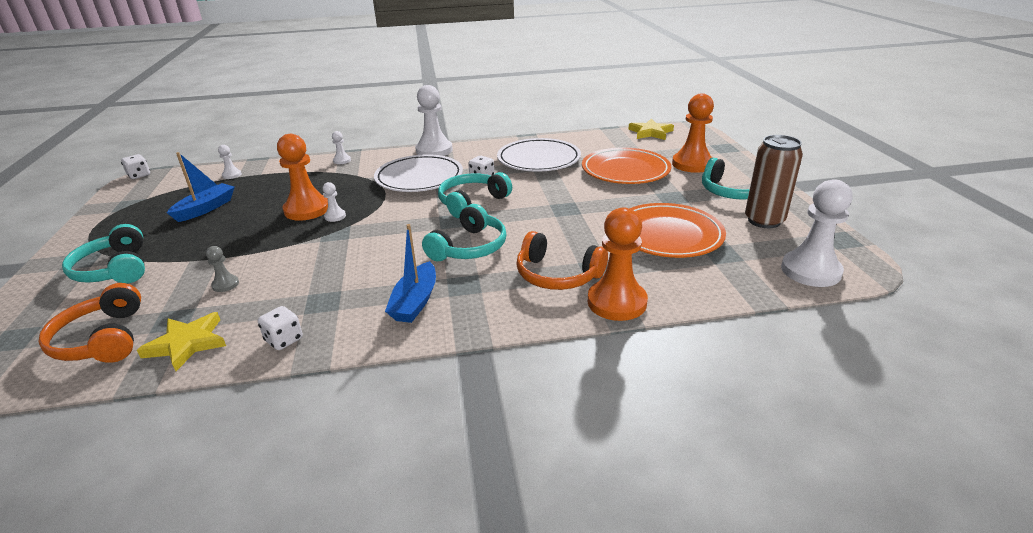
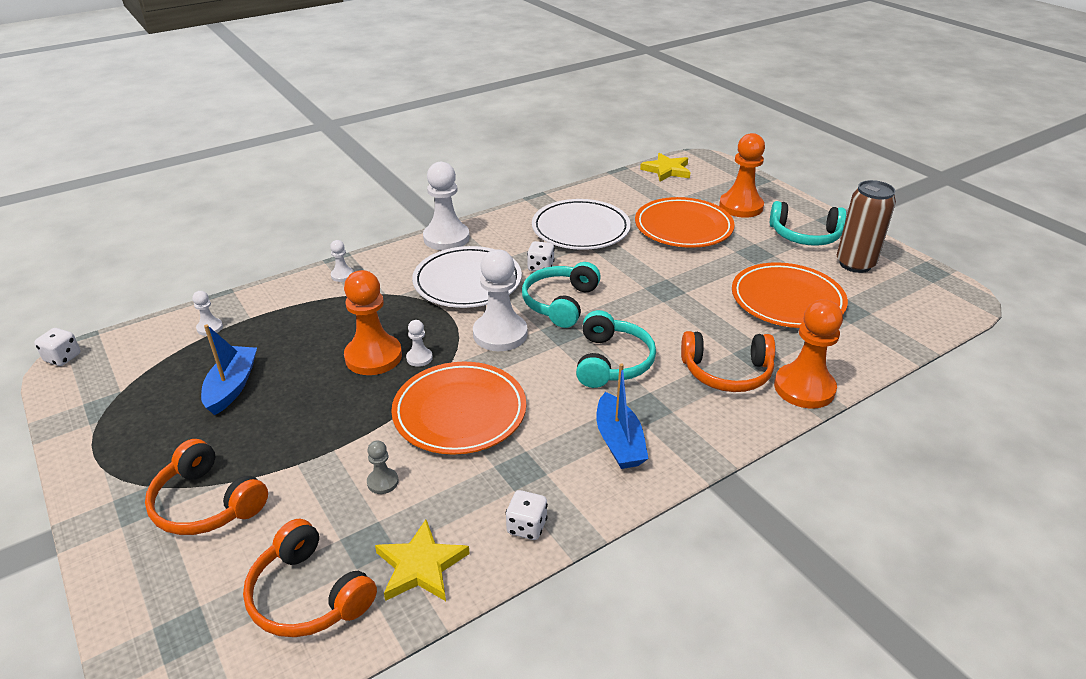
camera: 25 degrees left, 5 degrees up
(114, 269) = (206, 503): turquoise headphones -> orange headphones
(323, 255) = (460, 412): none -> orange plate
(810, 271) = (930, 311): white pawn -> white pawn (500, 334)

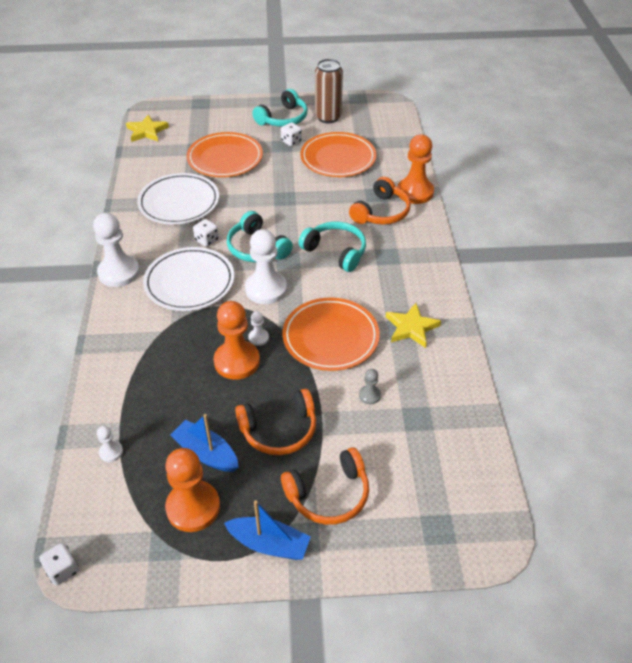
camera: 60 degrees left, 10 degrees up
(308, 595) = (442, 458): orange headphones -> orange headphones (279, 430)
(342, 275) = (112, 348): white pawn -> none
(421, 566) = (449, 399): yellow star -> yellow star (411, 327)
(526, 526) = (446, 343): white dice -> white dice (291, 141)
(619, 442) = (406, 279): blue boat -> blue boat (269, 544)
(741, 206) = (226, 125): orange pawn -> orange pawn (193, 507)

